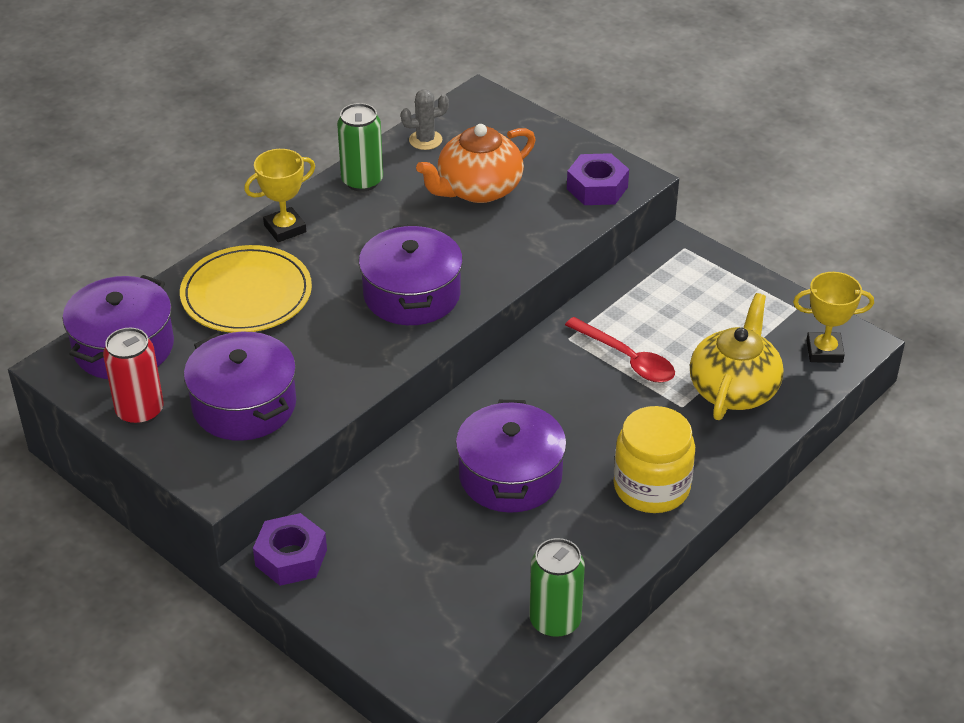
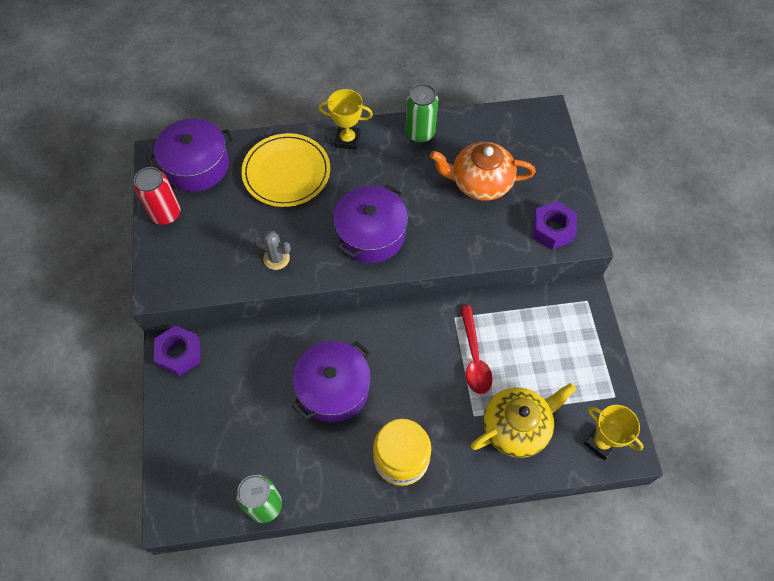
camera: 40 degrees right, 20 degrees up
(244, 405) = (217, 247): purple pot -> none
(425, 140) = (483, 126): grey cactus -> grey cactus (276, 258)

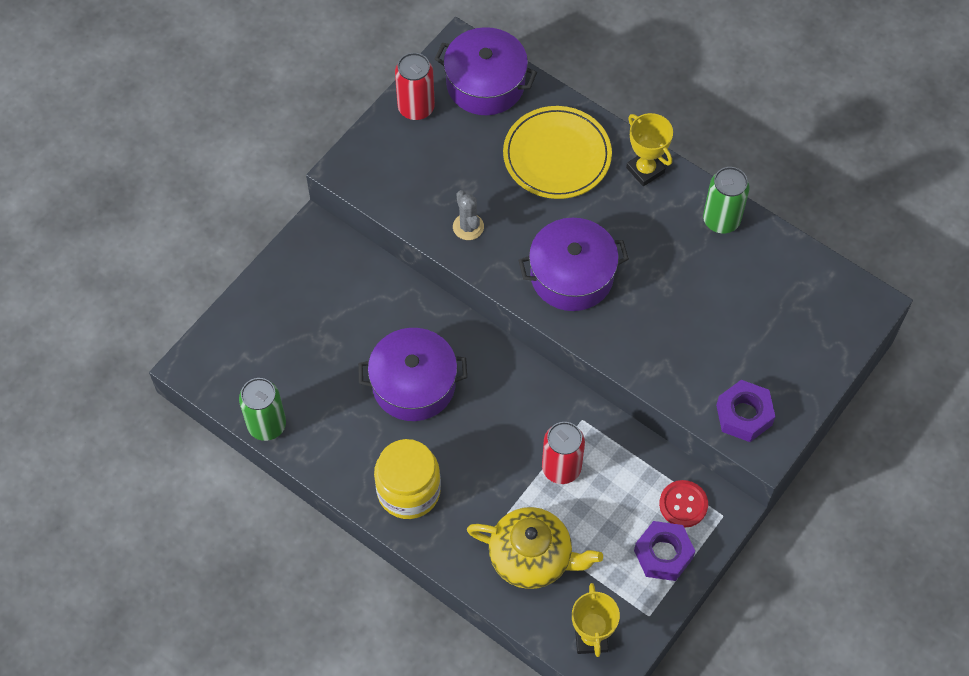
camera: 45 degrees right, 0 degrees up
(179, 353) = (320, 243): purple nut -> purple nut (663, 554)
(474, 357) = (561, 468): red spoon -> red can
(480, 183) = (725, 314): orange teapot -> none
(561, 314) = (683, 504): none -> red button

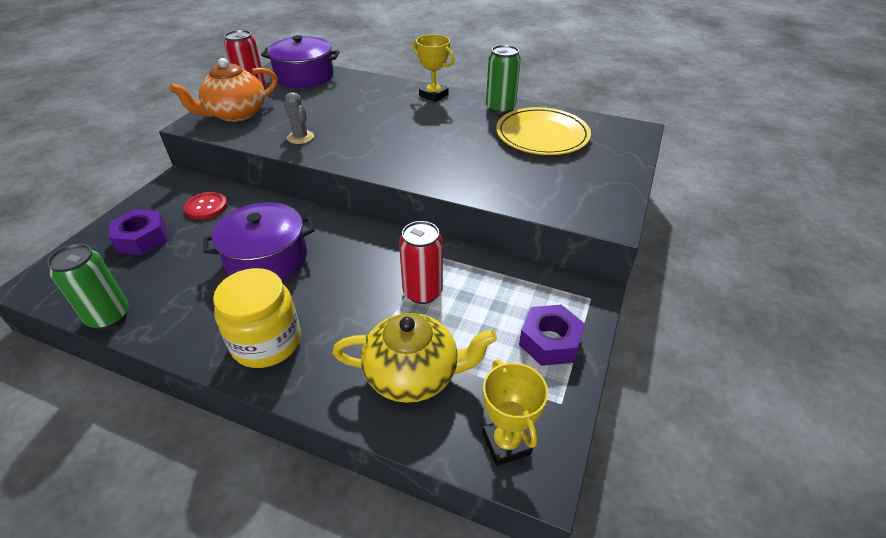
camera: 15 degrees left, 20 degrees down
(395, 159) = (236, 114): none -> orange teapot
(557, 155) = (365, 97): yellow plate -> yellow plate (542, 135)
(572, 275) = (394, 149): purple pot -> none
(683, 504) = (549, 297): red button -> red button (206, 207)
(744, 415) = (579, 203): purple nut -> purple nut (142, 239)

